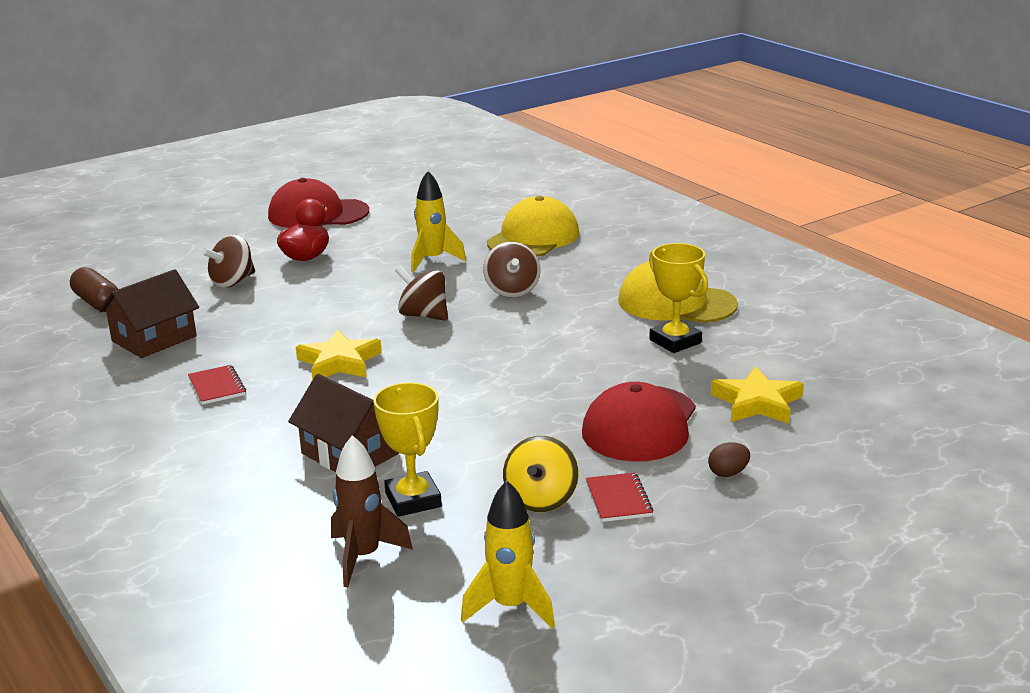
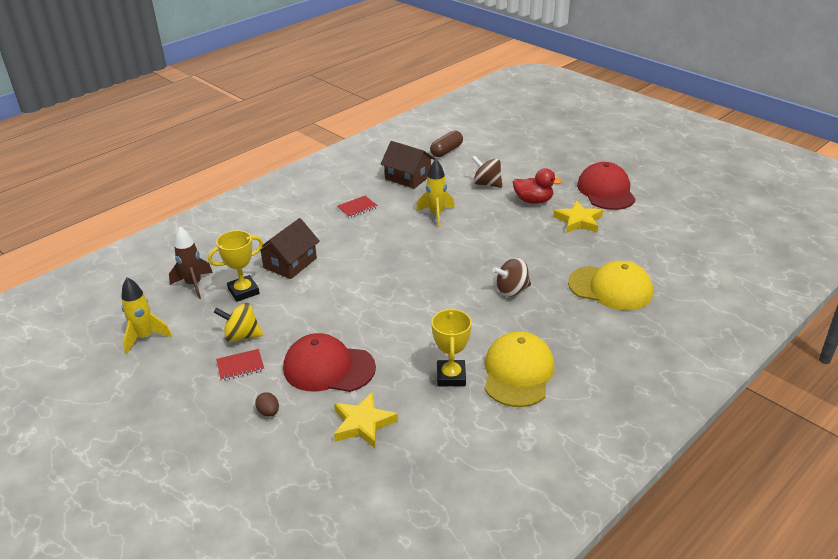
camera: 80 degrees right, 10 degrees up
(339, 362) = (392, 240): yellow star -> yellow star (578, 221)
(423, 315) = (462, 259): brown spinning top -> none
(433, 260) = (549, 249): yellow rocket -> yellow rocket (436, 214)
(675, 341) = (451, 376): yellow trophy -> yellow trophy turned 45 degrees counterclockwise

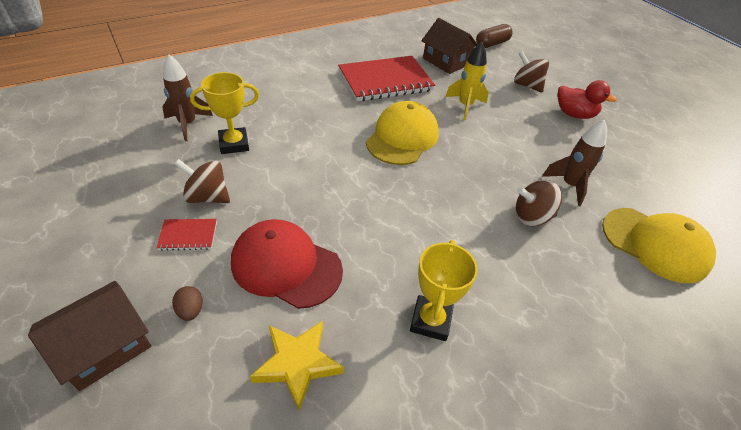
camera: 10 degrees right, 10 degrees up
(145, 337) = (107, 172): yellow rocket -> none
(241, 336) = (207, 197): yellow spinning top -> brown spinning top
(290, 263) = (295, 124): brown house -> brown house (104, 346)
(357, 208) = (385, 81): red notebook -> red notebook, size x2.31
(518, 372) = (519, 339): yellow cap -> yellow cap (402, 137)
(538, 260) = (569, 185): none -> brown rocket
(578, 221) = (623, 149): yellow star -> none
(606, 191) = (658, 121): red cap -> none

